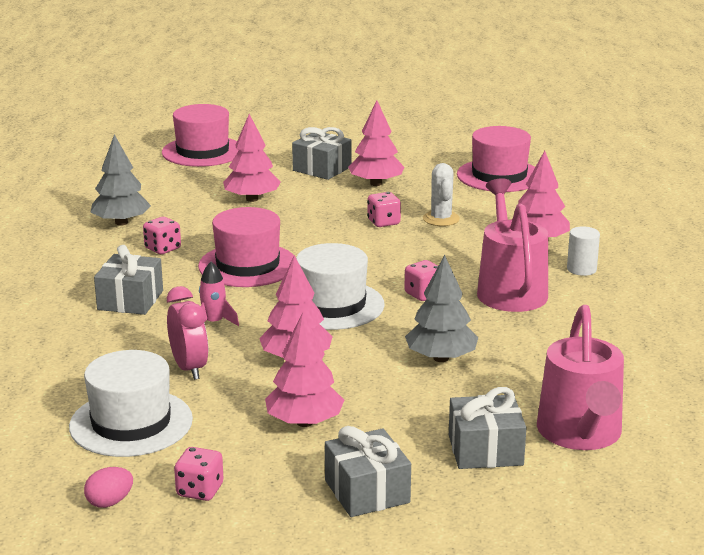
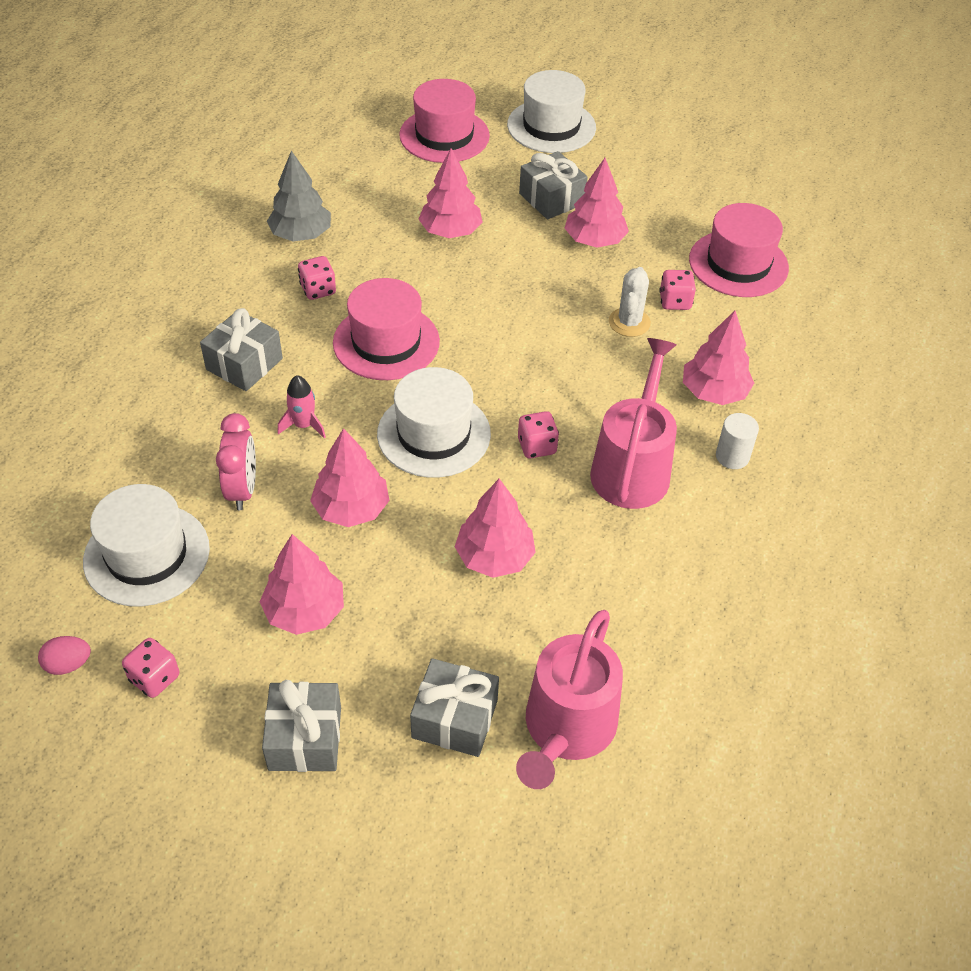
camera: 20 degrees right, 25 degrees up
(289, 133) = (551, 126): none -> white hat
(383, 222) = (564, 311): pink dice -> pink dice (675, 302)
(441, 358) = (494, 557): grey tree -> pink tree

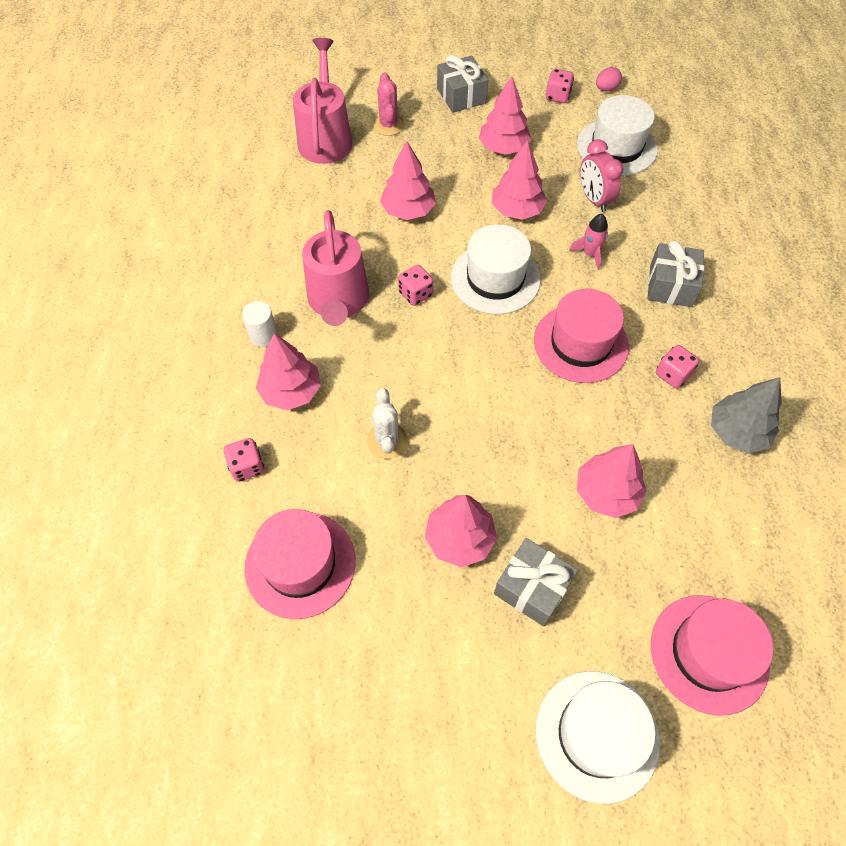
camera: 160 degrees right, 10 degrees up
(454, 719) = (388, 125): grey gift -> pink cactus
(675, 302) = (352, 483): pink dice -> pink dice (247, 467)

